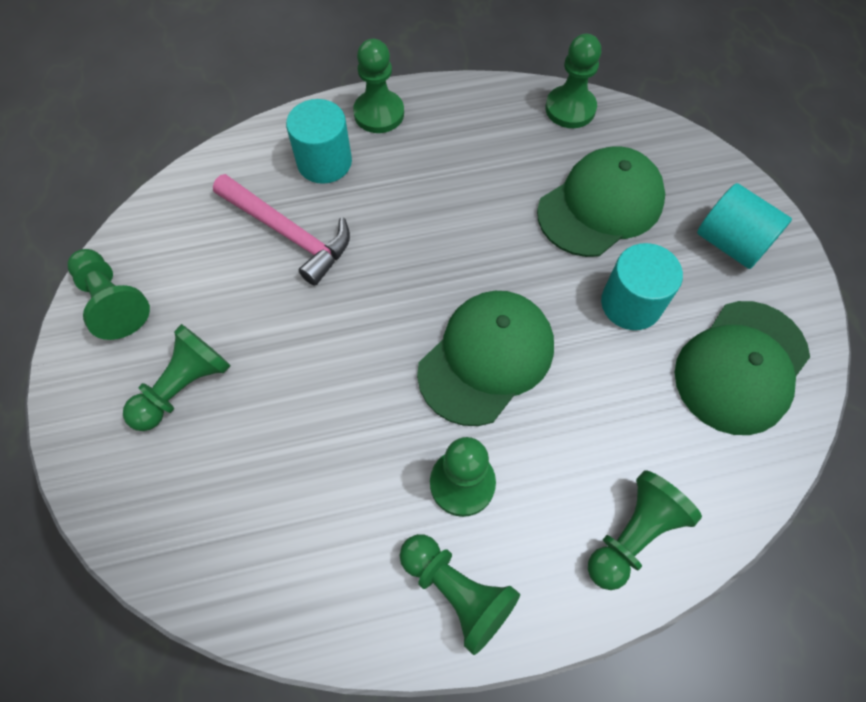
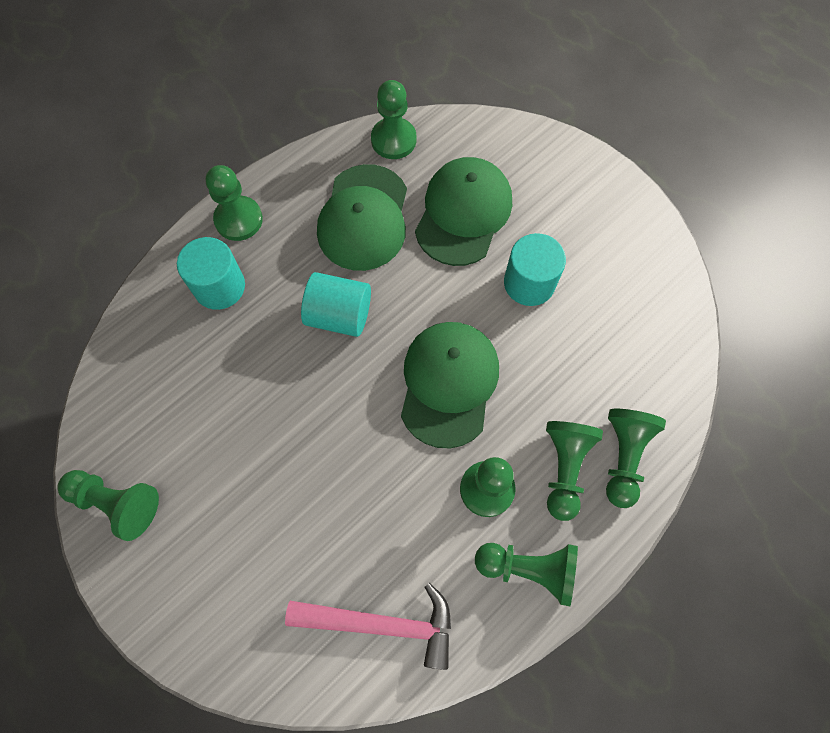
camera: 30 degrees left, 5 degrees up
(184, 387) = (226, 538): green pawn -> green pawn (564, 468)
(288, 234) = (229, 365): pink hammer -> pink hammer (382, 624)
(731, 243) = (574, 196): turquoise cylinder -> turquoise cylinder (339, 315)
(741, 367) = (630, 291): green cap -> green cap (364, 218)

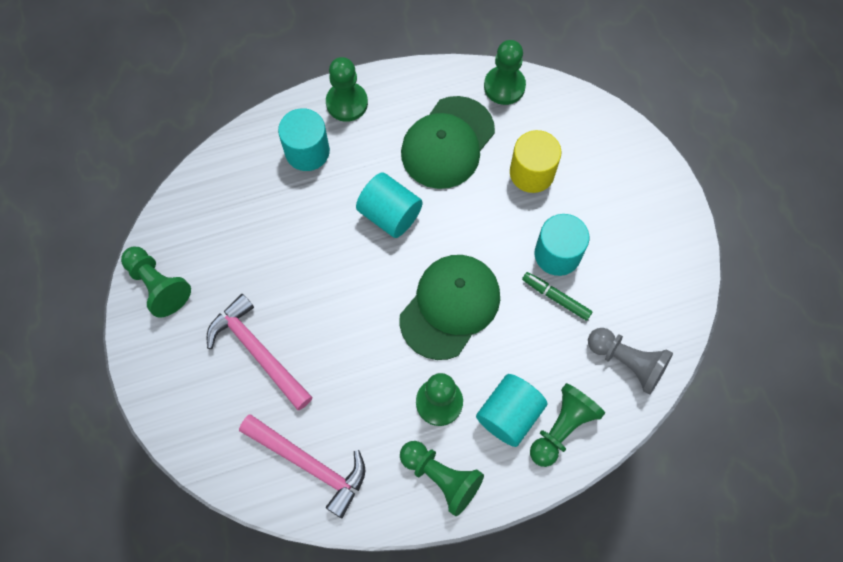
camera: 25 degrees right, 0 degrees up
(265, 525) = (258, 351): none -> pink hammer
(463, 213) = (532, 173): green cap -> yellow cylinder
(550, 327) = (556, 297): none -> green marker
(564, 468) = (509, 415): green pawn -> turquoise cylinder
(652, 360) = (627, 362): none -> grey pawn

